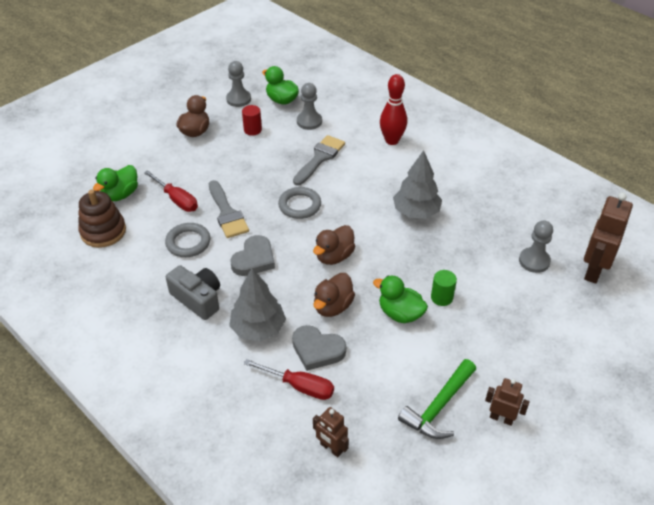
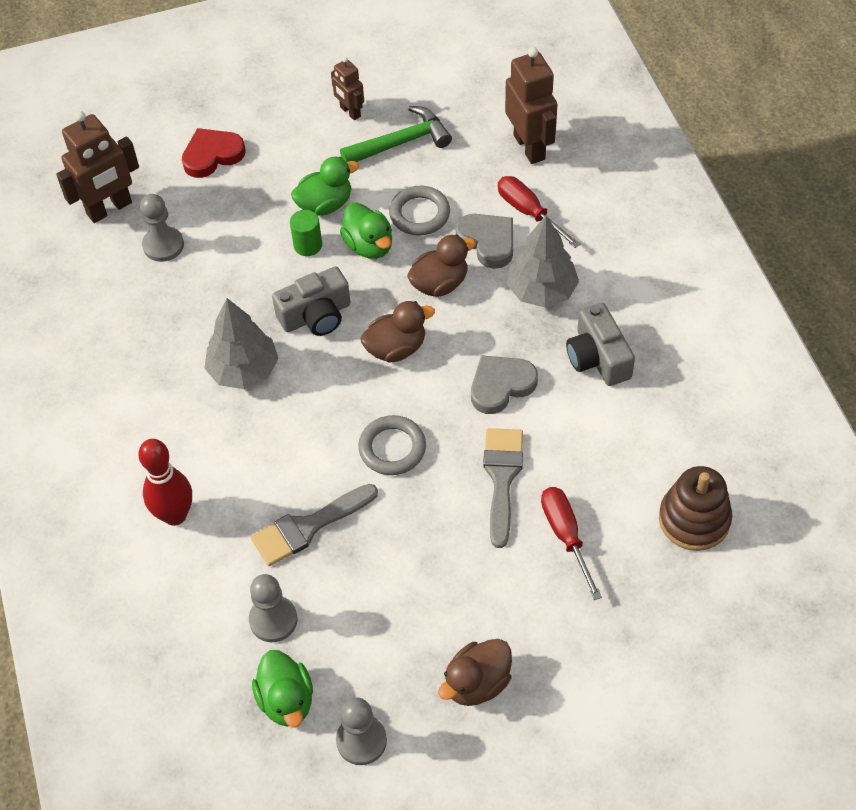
camera: 150 degrees left, 10 degrees up
(120, 194) = (649, 584): green duck -> green duck (325, 204)
(188, 242) = (578, 449): grey ring -> grey ring (419, 214)
(252, 130) = (378, 642): red cylinder -> none
(331, 448) = (530, 147): brown robot -> brown robot, size x1.77
(399, 256) = (316, 315): none -> grey camera
(568, 335) = (212, 155): none -> red heart

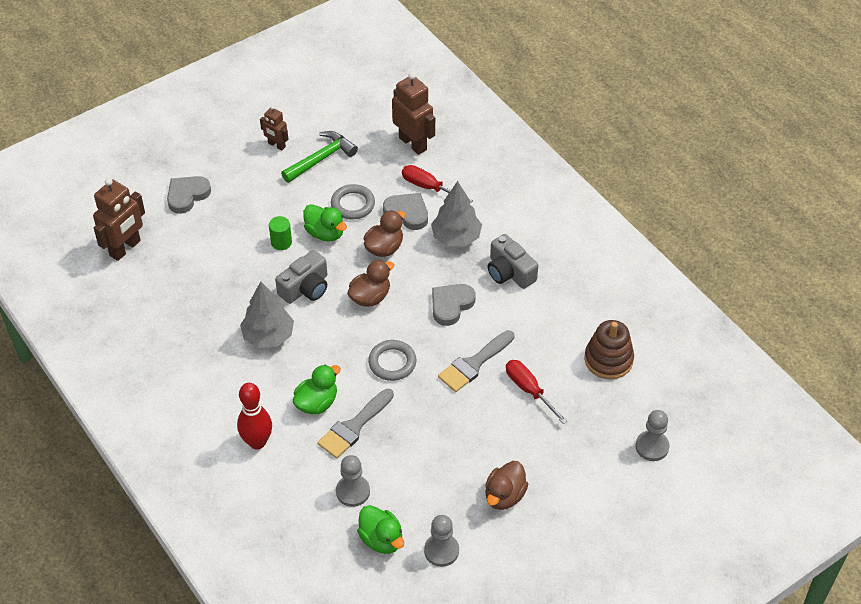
camera: 20 degrees left, 5 degrees down
(163, 245) = (176, 265): grey pawn -> grey pawn (652, 447)
(212, 155) = (187, 195): red heart -> grey heart
(325, 204) = (283, 212): green duck -> green duck (317, 403)
(502, 478) = (473, 364): grey brush -> grey brush turned 120 degrees counterclockwise

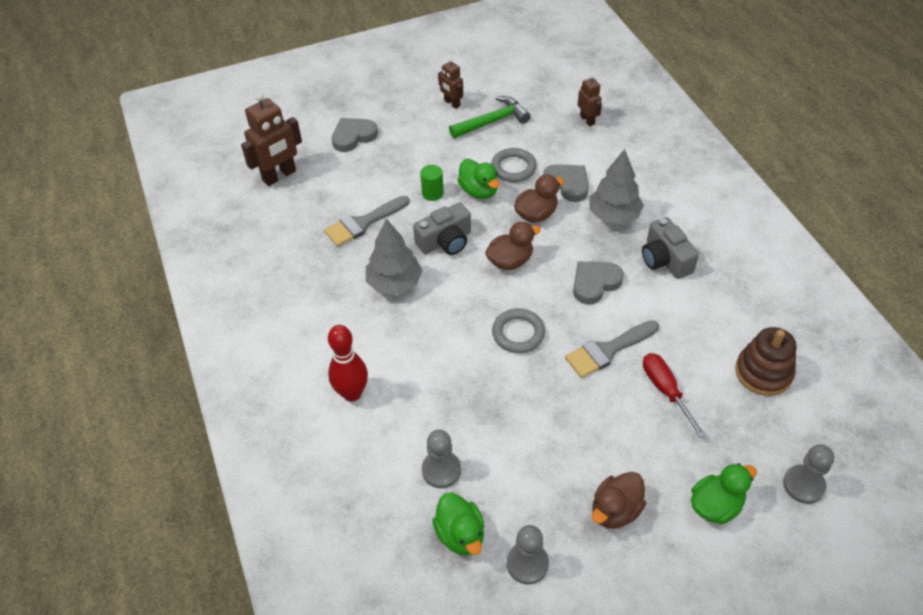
camera: 15 degrees right, 0 degrees up
(317, 403) = (426, 362): green duck -> green duck (715, 505)
(353, 427) = (460, 396): grey brush -> grey brush (363, 223)
(413, 143) = (587, 120): brown robot -> brown robot, size x0.56
(428, 187) = (594, 163): red screwdriver -> none

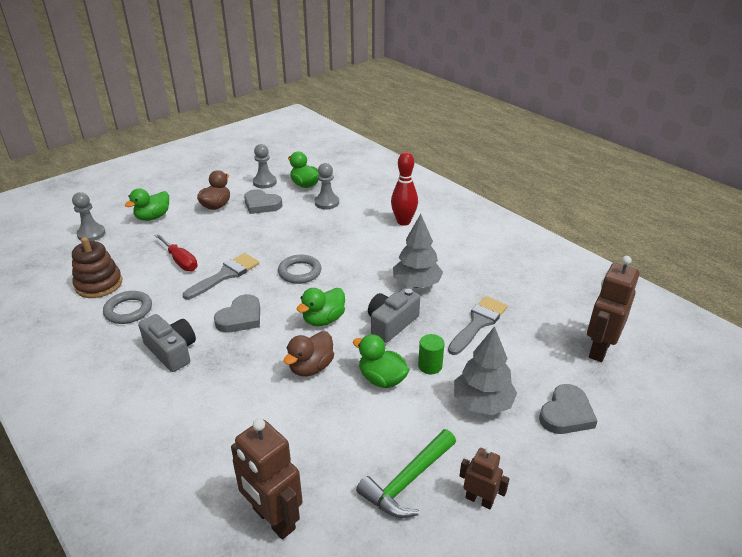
camera: 160 degrees right, 15 degrees down
(510, 261) = (323, 320): brown duck -> green duck
(513, 168) = (353, 416): grey ring -> grey ring (128, 310)
(567, 184) = (284, 410): grey heart -> grey heart (261, 204)
(587, 120) = (273, 519): brown robot -> brown robot, size x1.77
(613, 215) = (226, 384): grey tree -> grey tree (482, 403)

